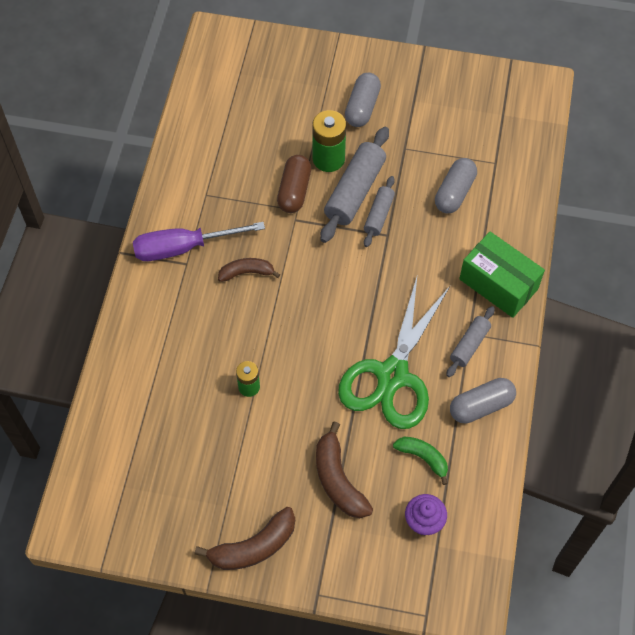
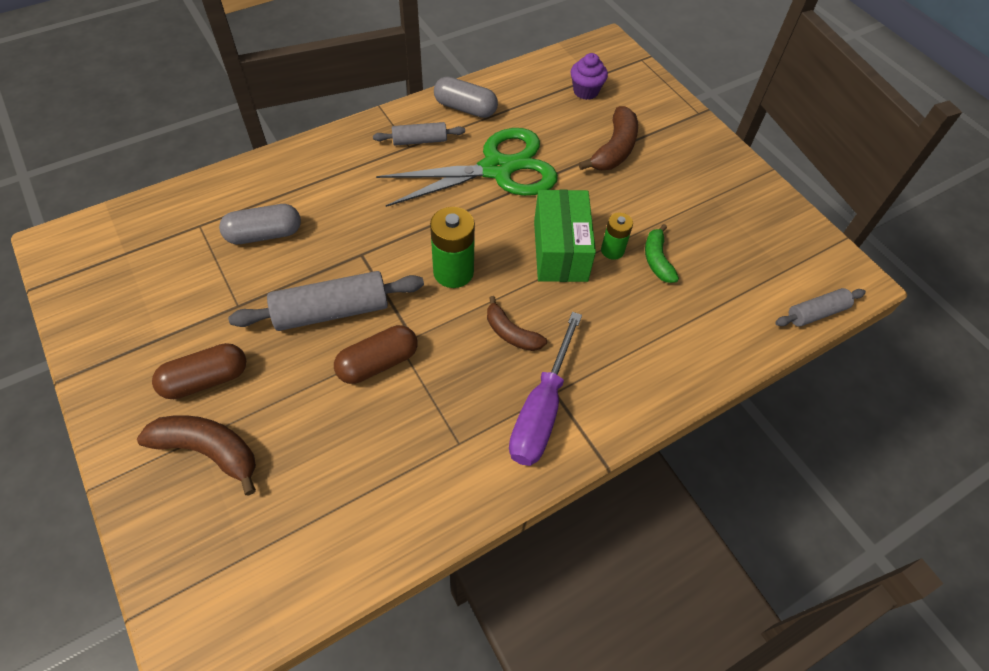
camera: 135 degrees left, 5 degrees down
(183, 248) = (541, 410): purple screwdriver -> purple screwdriver turned 75 degrees clockwise
(254, 547) = (716, 163): brown banana -> brown banana (209, 451)
(328, 159) = (308, 362): green battery -> green battery (453, 272)
(362, 107) = (206, 379): grey capsule -> brown capsule
(378, 215) = (344, 274): grey rolling pin -> grey rolling pin (816, 313)
(423, 457) = (542, 116): green banana -> green banana (657, 260)
(498, 284) = (342, 154): green box -> green box (560, 250)

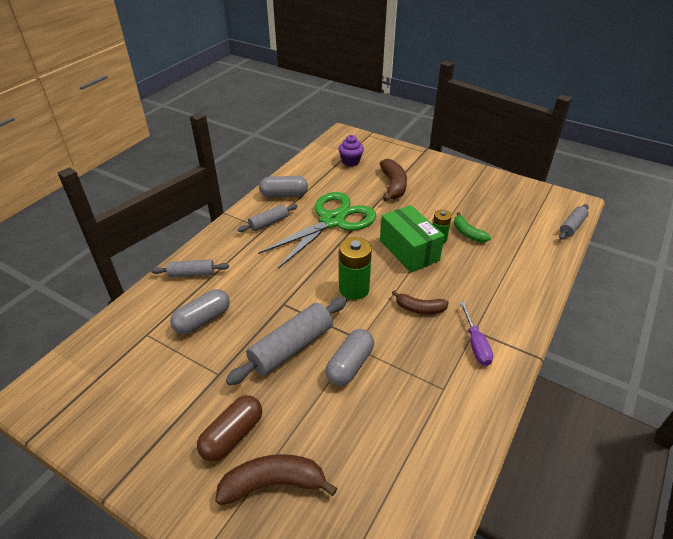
camera: 25 degrees left, 15 degrees down
(290, 172) = (191, 274): none -> grey rolling pin
(378, 363) = (350, 365): brown capsule -> grey capsule
(541, 410) = (475, 344): purple screwdriver -> purple screwdriver, size x0.61

